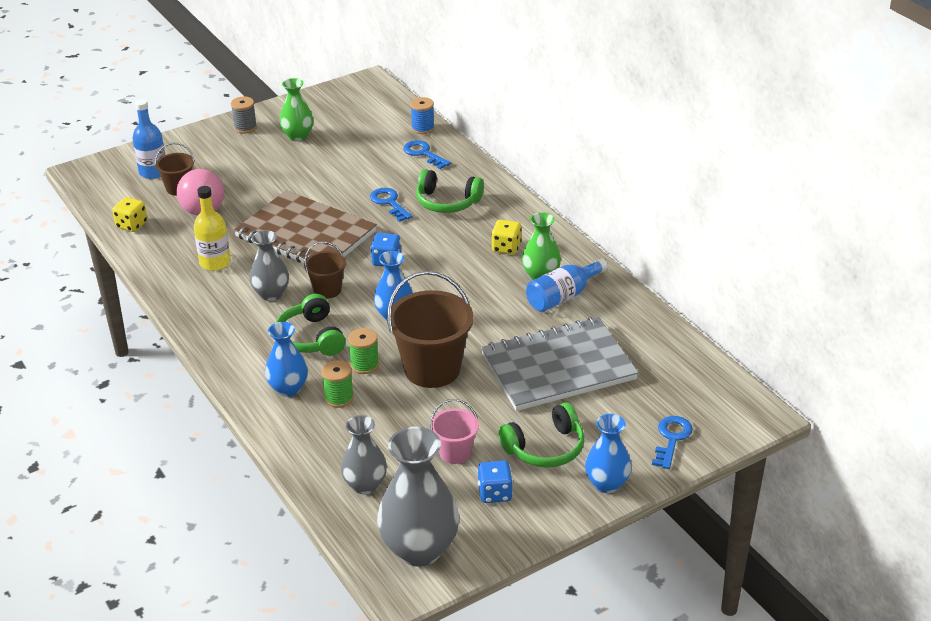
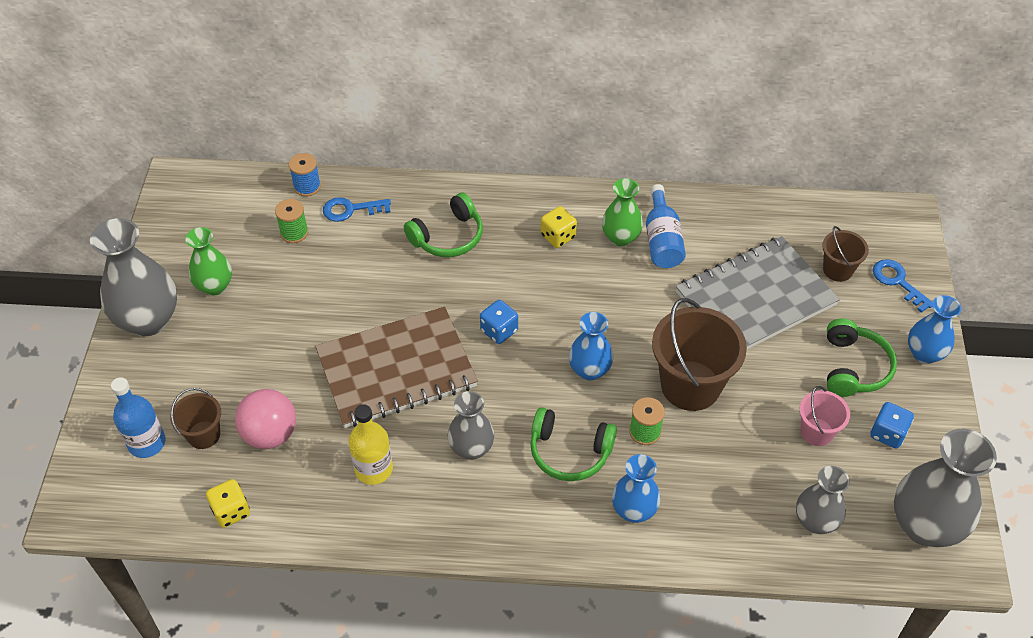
camera: 55 degrees left, 15 degrees up
(245, 127) = (148, 320): grey spool -> grey vase
(327, 290) = (504, 400): brown bucket -> brown bucket (837, 270)
(339, 398) = (678, 477): green spool -> green spool (294, 233)
(389, 203) = (407, 278): blue key -> none
(558, 367) = (755, 299): grey notebook -> grey notebook turned 45 degrees clockwise

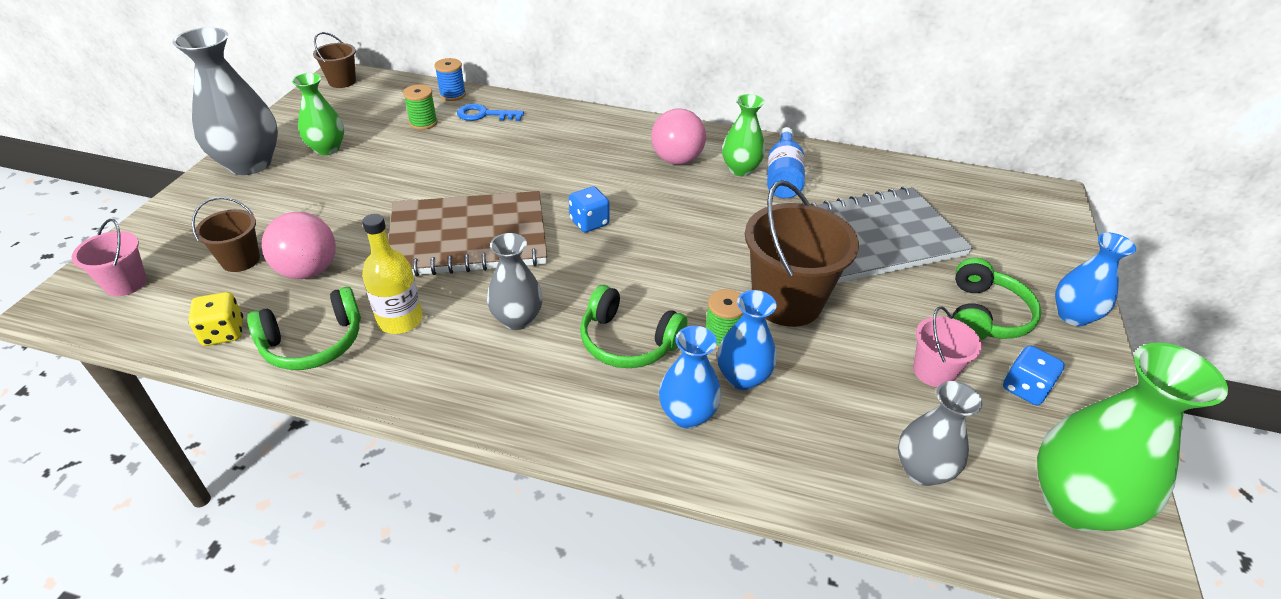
camera: 10 degrees right, 10 degrees down
(116, 479) = (126, 283): none -> pink bucket
(147, 443) = (179, 257): blue bottle -> none
(448, 237) = (567, 145): green headphones -> green headphones (313, 343)
(558, 236) = (676, 160): yellow dice -> pink ball
(589, 370) = (675, 270): blue vase -> blue vase (742, 378)
(837, 270) = (971, 227): brown bucket -> brown bucket (342, 81)
(898, 282) = (1041, 247): blue key -> none
(924, 525) = (1075, 503): grey vase -> green vase

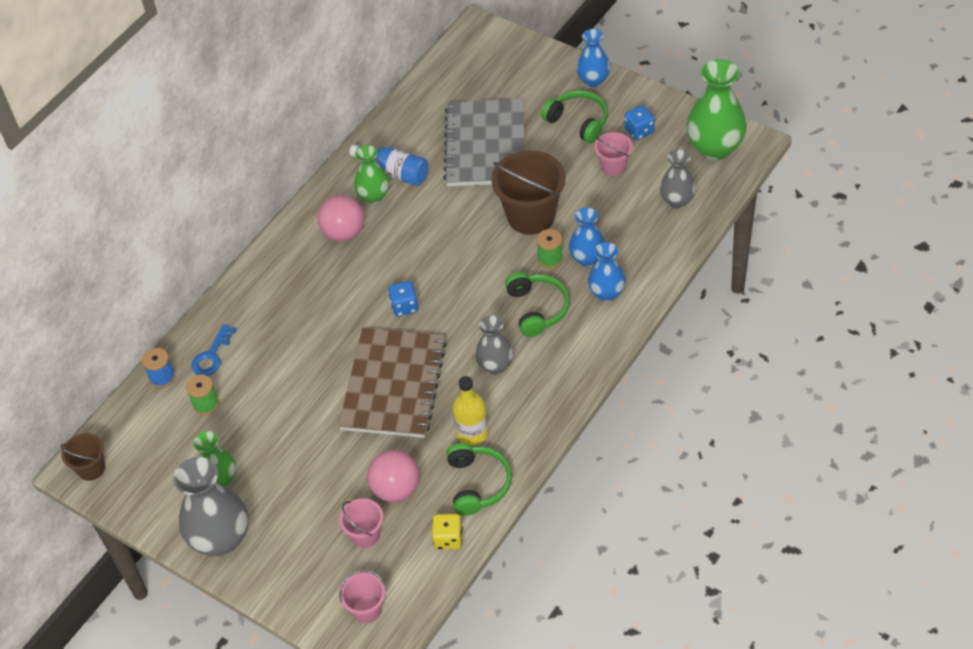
camera: 65 degrees left, 10 degrees up
(240, 260) = (365, 535): brown bucket -> pink bucket
(628, 341) = (537, 309): green headphones -> green headphones turned 60 degrees counterclockwise

